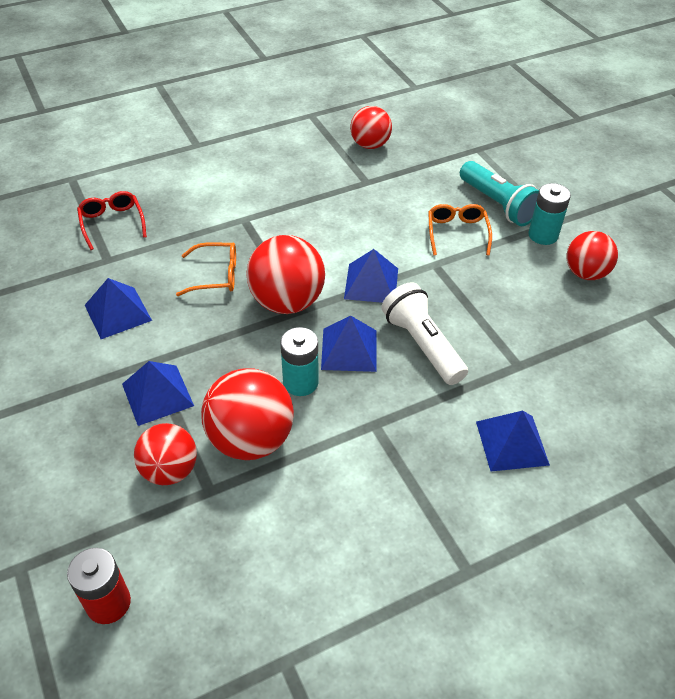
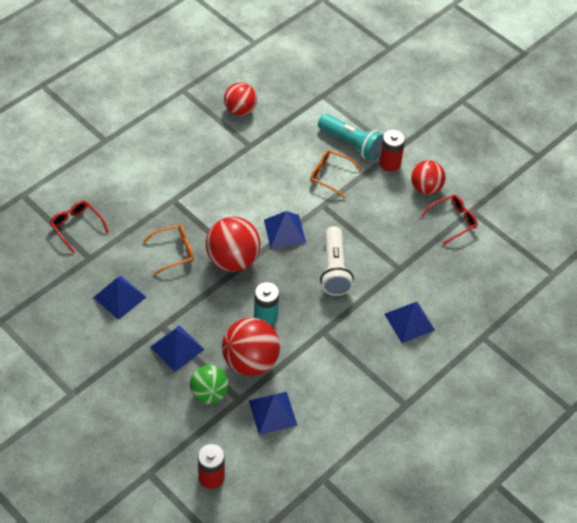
camera: 20 degrees left, 5 degrees up
(170, 470) = (209, 394): red ball -> green ball
(349, 349) = (288, 285): blue pyramid -> blue pyramid (273, 413)
(422, 345) = (334, 269): white flashlight -> white flashlight turned 135 degrees counterclockwise
(457, 233) = (330, 175): orange glasses -> orange glasses turned 45 degrees counterclockwise
(543, 235) = (390, 163): turquoise battery -> red battery
(615, 322) = (453, 221): none -> red glasses

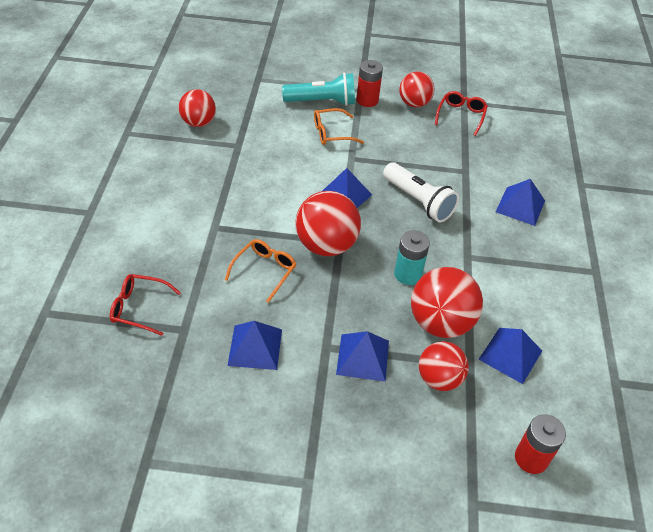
camera: 40 degrees left, 5 degrees down
(209, 394) = (439, 379): green ball -> red ball

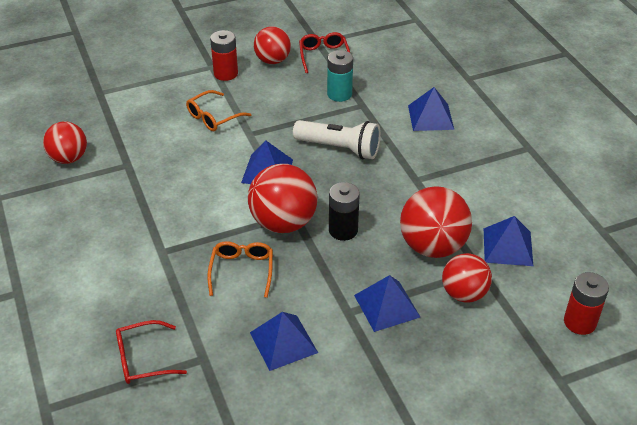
camera: 25 degrees left, 5 degrees down
(322, 102) = (182, 91): turquoise flashlight -> none
(371, 274) = (343, 230): none -> black battery
(408, 274) = (375, 217): turquoise battery -> turquoise battery (339, 94)

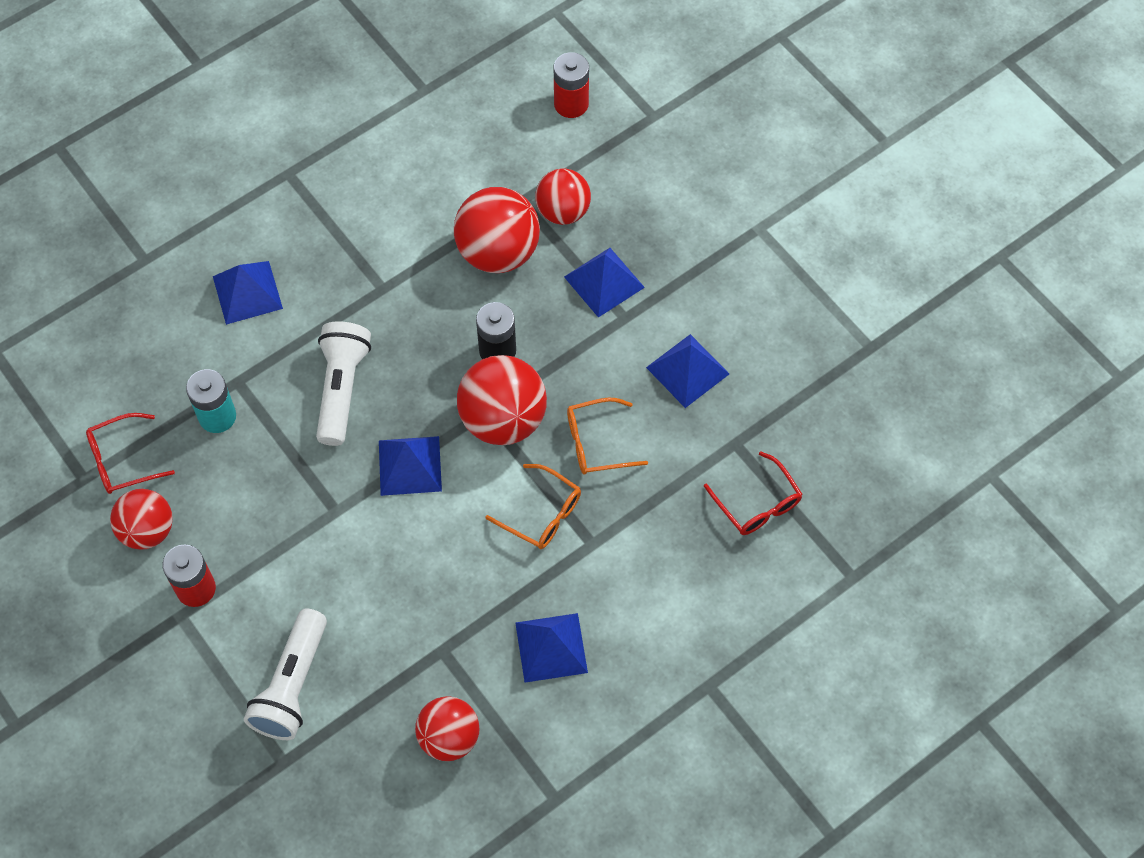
camera: 105 degrees left, 20 degrees up
(143, 101) = (292, 685): none -> white flashlight
(213, 117) = (309, 571): orange glasses -> orange glasses (542, 514)
(508, 246) = (477, 178): blue pyramid -> blue pyramid (551, 647)

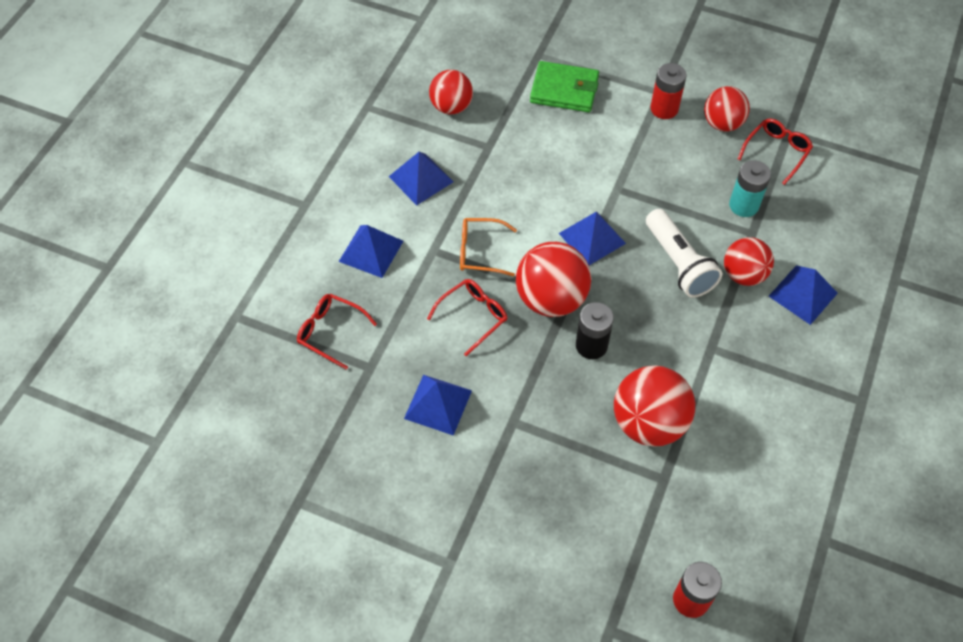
camera: 150 degrees right, 5 degrees down
(292, 685) = (564, 90): white flashlight -> green wallet
(563, 211) = (623, 487): red ball -> red ball (743, 274)
(596, 443) = (473, 316): orange glasses -> red glasses
(604, 282) = (548, 443): blue pyramid -> blue pyramid (371, 251)

